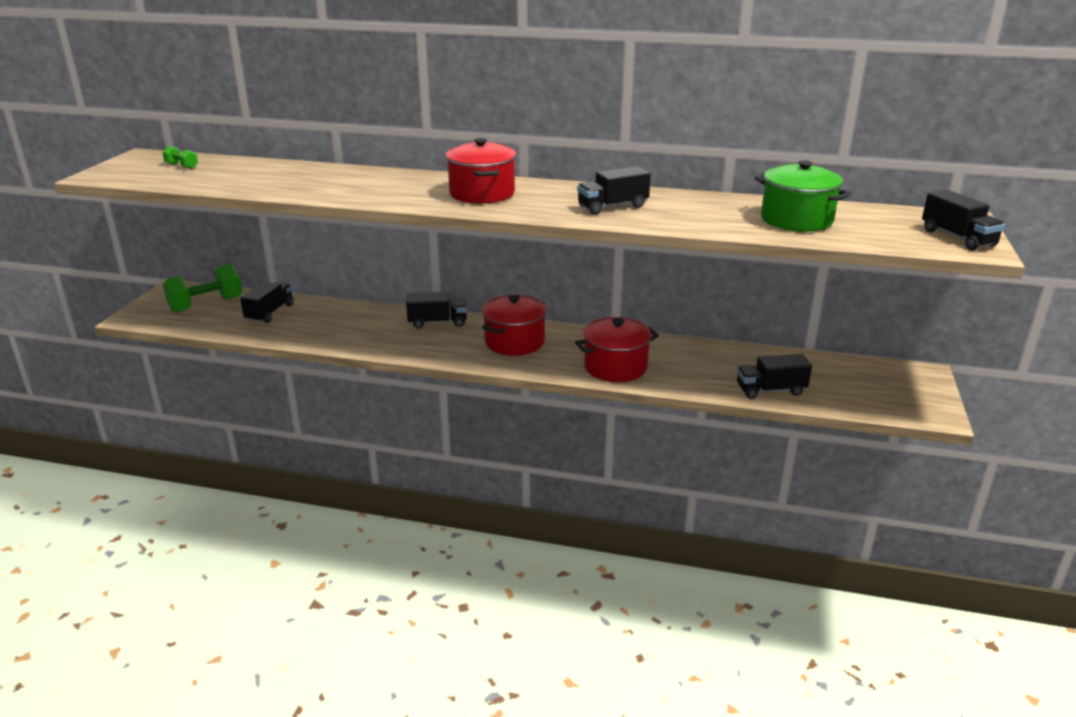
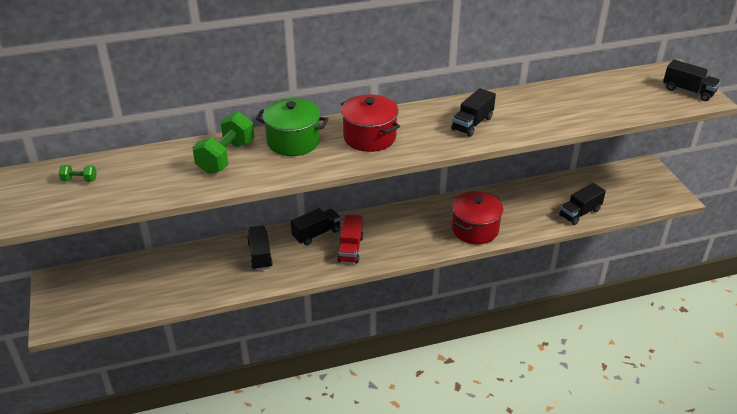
camera: 30 degrees left, 10 degrees up
(206, 305) = (106, 285): green dumbbell -> green dumbbell (226, 157)
(270, 313) = (173, 273): black truck -> black truck (260, 255)
(456, 343) = (350, 249): none -> red truck
(514, 342) = (389, 232): red pot -> none
(796, 220) = (592, 102): green pot -> green pot (293, 141)

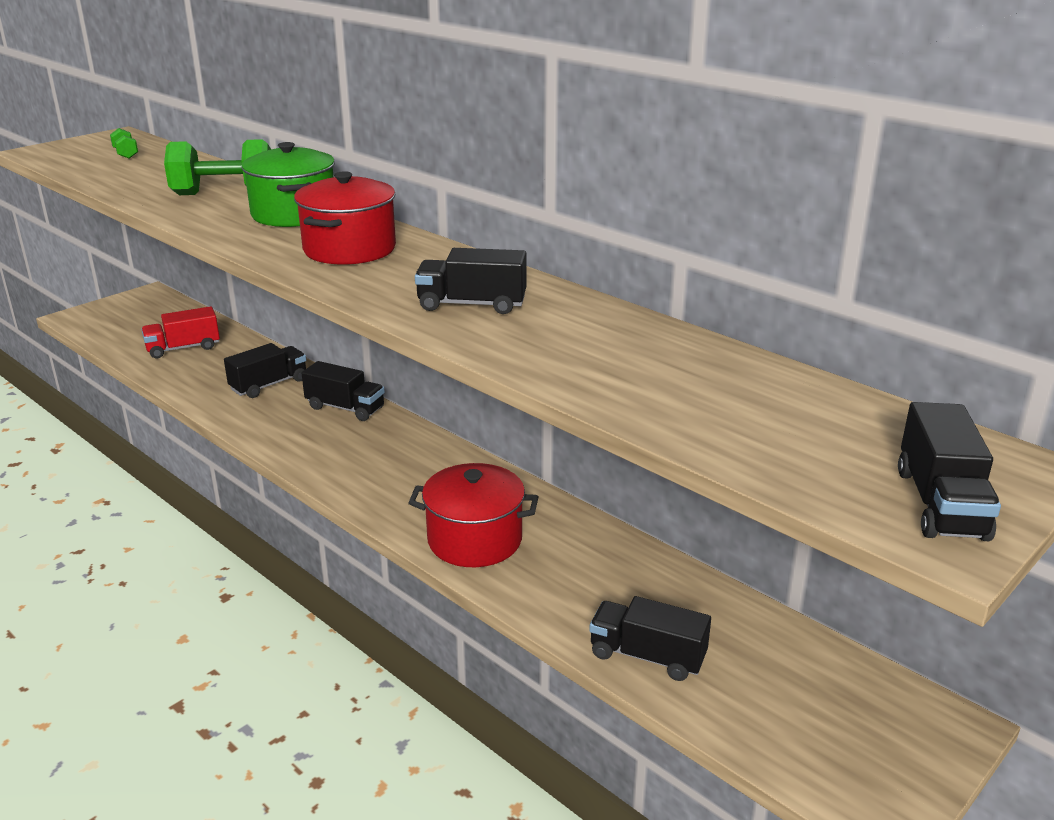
camera: 60 degrees right, 10 degrees down
(350, 249) = (331, 443): red truck -> red truck (183, 348)

